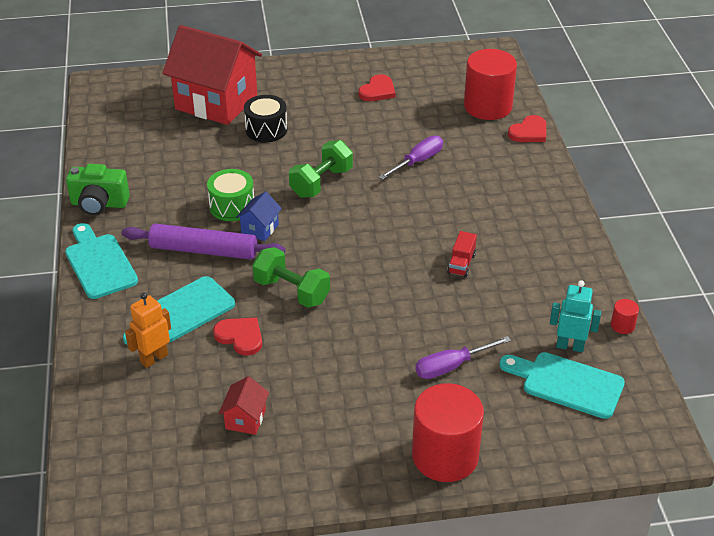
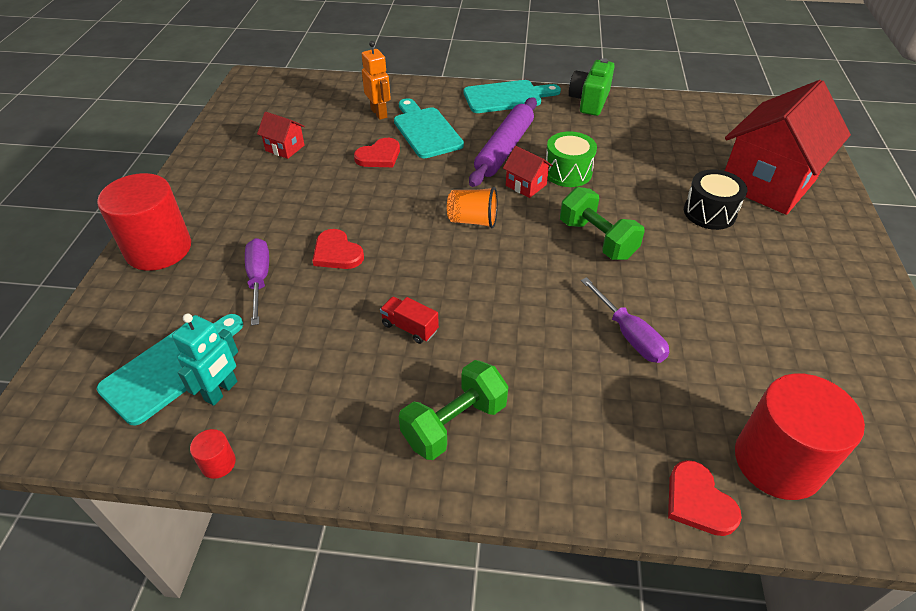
camera: 105 degrees right, 5 degrees up
(260, 229) = (526, 185): blue house -> red house
(291, 291) = (423, 192): green dumbbell -> green dumbbell (454, 423)
(322, 253) = (473, 220): none -> orange cup
(377, 91) = (811, 330): red heart -> red heart (337, 253)

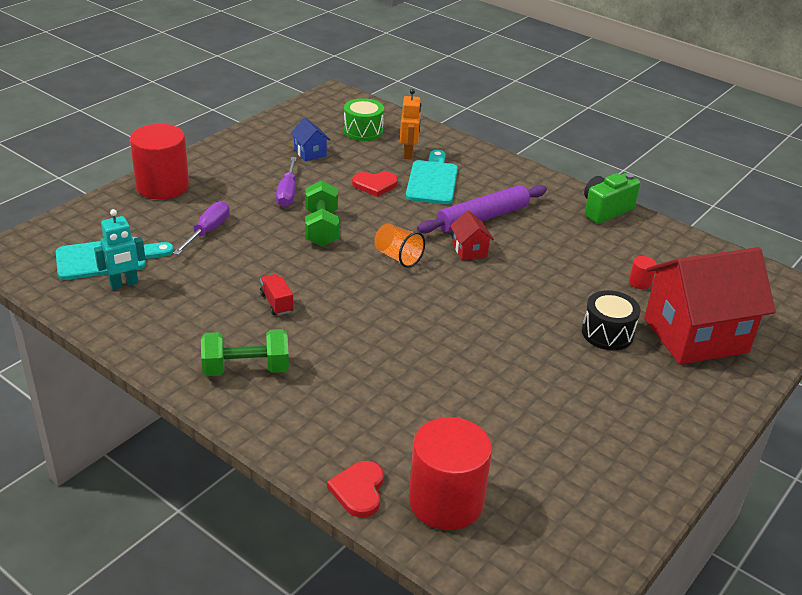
camera: 30 degrees right, 10 degrees down
(218, 463) = (87, 320): red cylinder -> red cylinder (640, 282)
(285, 148) = (310, 153): red house -> blue house
(337, 253) = (275, 237): red heart -> none
(507, 97) = (532, 180): turquoise cutting board -> none
(567, 172) = (517, 255): green drum -> green drum (363, 131)
(597, 239) = (483, 310): green dumbbell -> green dumbbell (321, 228)
(629, 335) = (430, 379): purple screwdriver -> purple screwdriver (287, 193)

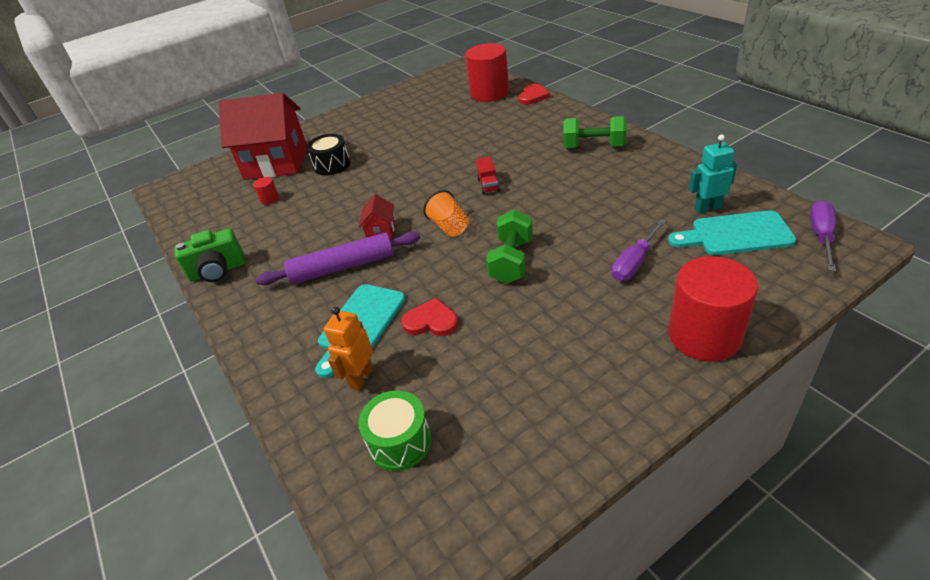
camera: 155 degrees left, 5 degrees up
(276, 303) = (567, 189): red truck -> red truck (488, 185)
(287, 193) = (540, 314): purple screwdriver -> purple screwdriver (821, 236)
(310, 153) = (496, 392): blue house -> none

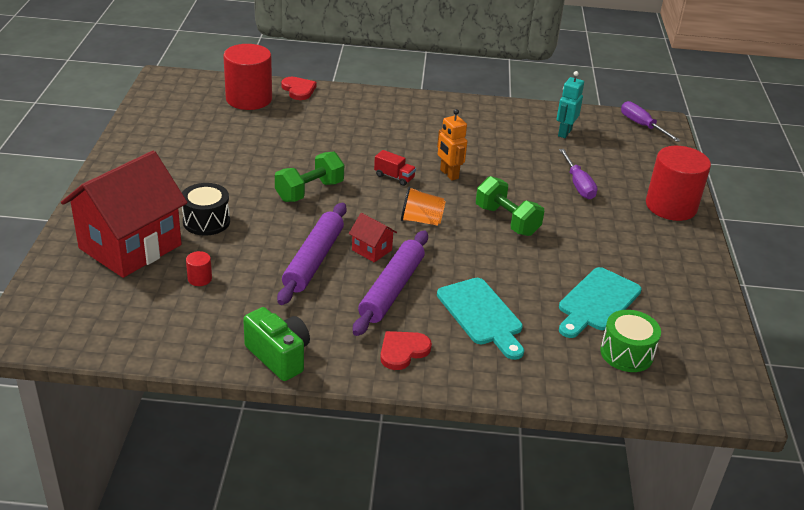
camera: 60 degrees left, 5 degrees down
(218, 271) = (279, 356): green camera -> green camera turned 60 degrees counterclockwise
(338, 220) = (313, 260): none -> purple rolling pin
(361, 378) = (543, 341): orange robot -> orange robot (449, 174)
(431, 321) = (524, 284): red heart -> red heart (403, 351)
(593, 146) = (424, 117): green dumbbell -> green dumbbell (309, 191)
(735, 234) = (602, 143): turquoise cutting board -> turquoise cutting board (597, 302)

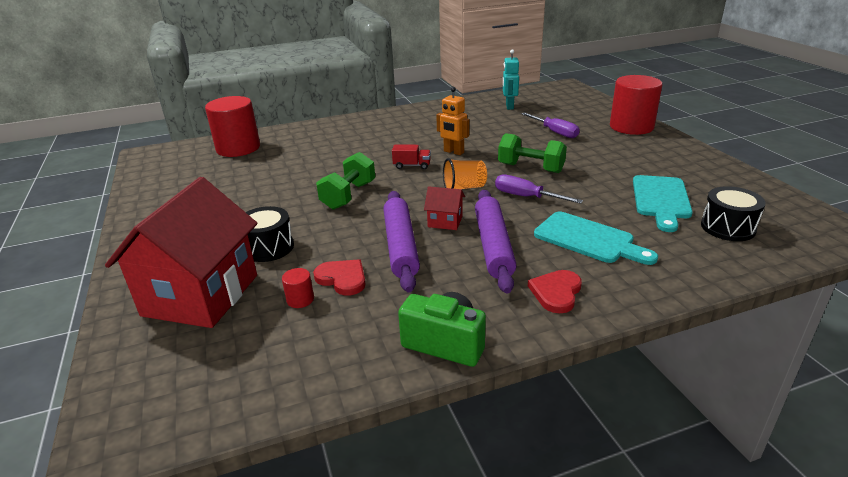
camera: 20 degrees left, 5 degrees down
(298, 90) = (278, 132): red heart -> red heart (342, 279)
(626, 353) = (728, 227): green drum -> black drum
(642, 125) = (555, 90): purple screwdriver -> purple screwdriver (526, 197)

